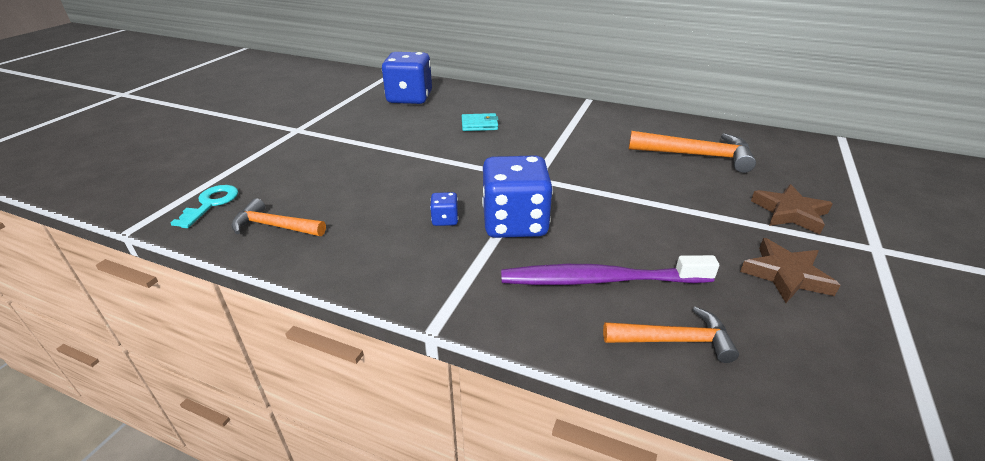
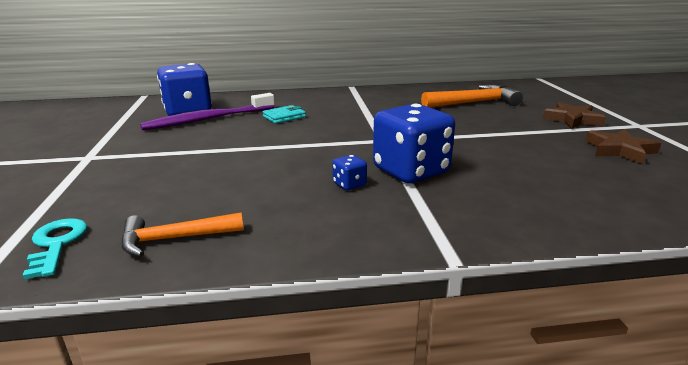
camera: 30 degrees left, 10 degrees down
(601, 280) = (525, 186): purple toothbrush -> purple toothbrush (209, 119)
(674, 340) = (620, 204): orange hammer -> none

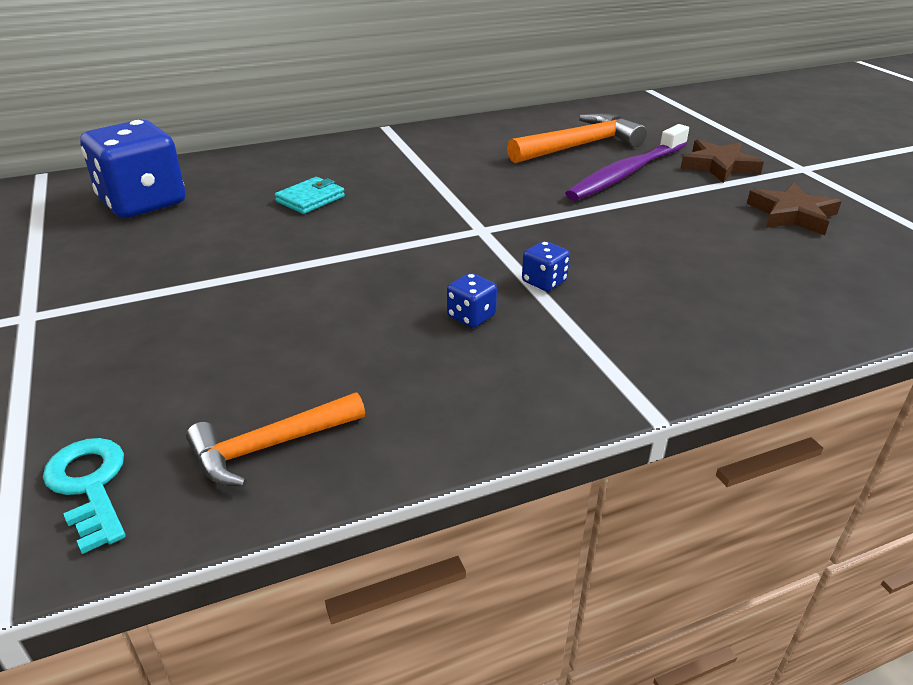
camera: 15 degrees left, 10 degrees up
(209, 119) = (189, 216): purple toothbrush -> purple toothbrush (627, 173)
(411, 171) = (544, 281): blue dice -> blue dice, size x0.42

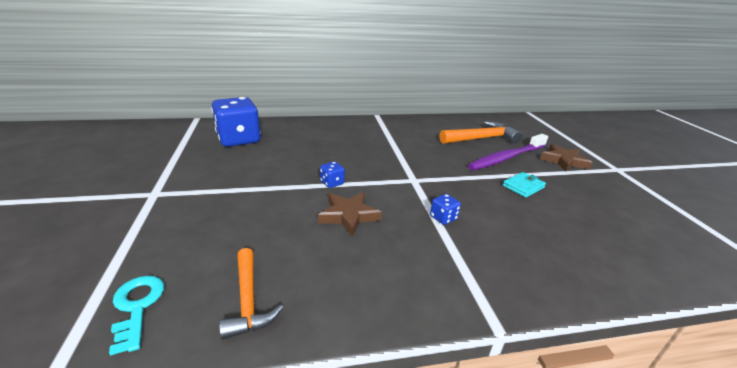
camera: 10 degrees right, 5 degrees down
(270, 446) = (248, 300): orange hammer -> orange hammer turned 90 degrees counterclockwise
(310, 199) = (325, 149): turquoise wallet -> turquoise wallet (523, 186)
(471, 316) = (394, 233): blue dice -> blue dice (332, 183)
(792, 215) = (608, 198): brown star -> brown star (349, 215)

